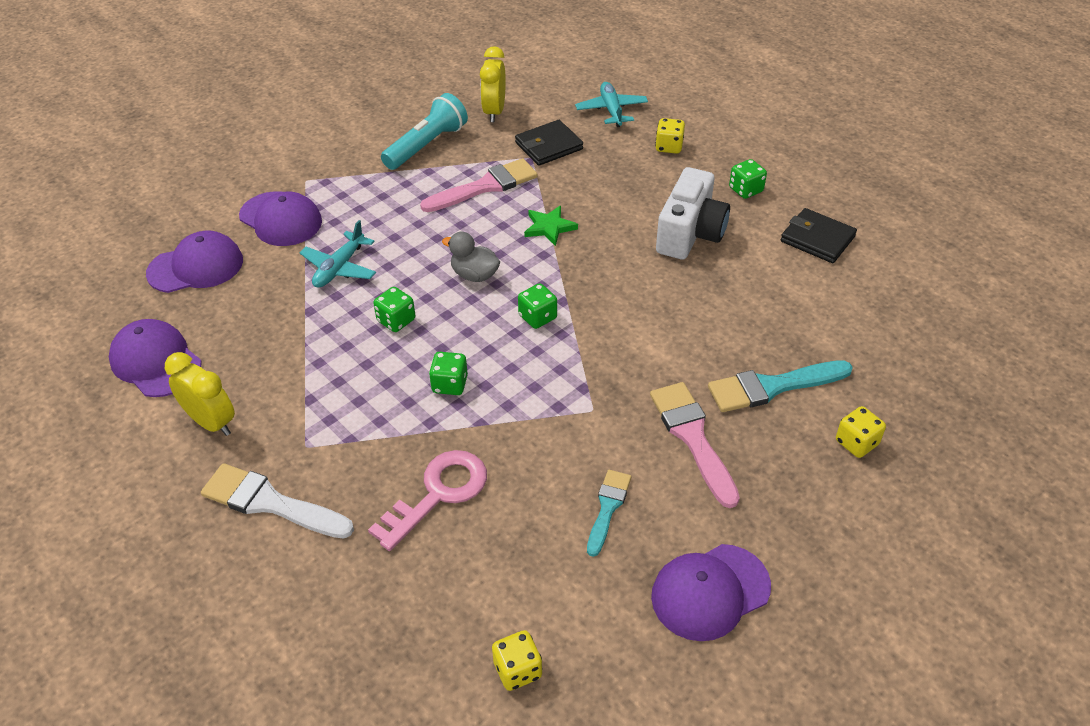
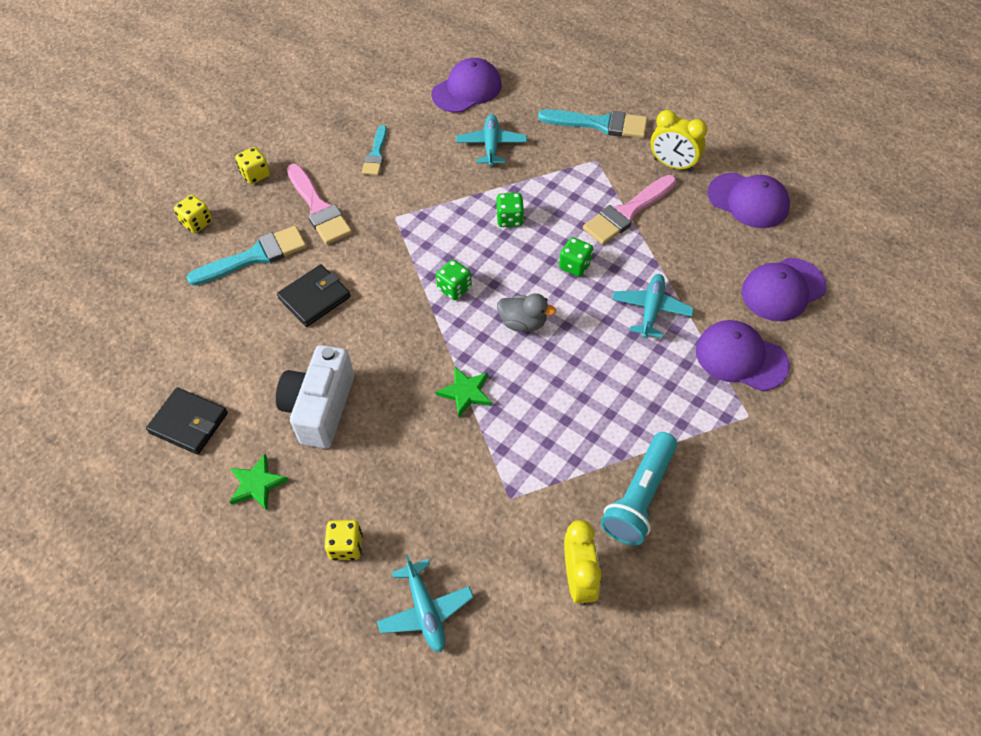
camera: 170 degrees right, 10 degrees up
(271, 503) = (599, 124): white brush -> turquoise brush
(438, 494) = (491, 145): pink key -> turquoise plane
(485, 187) = (549, 439): pink brush -> pink brush (627, 212)
(517, 670) = (416, 70): yellow dice -> yellow dice (255, 174)
(548, 146) = (493, 522): black wallet -> black wallet (315, 298)
(710, 592) = (308, 120): purple cap -> purple cap (467, 89)
(745, 190) = (257, 484): green dice -> green star

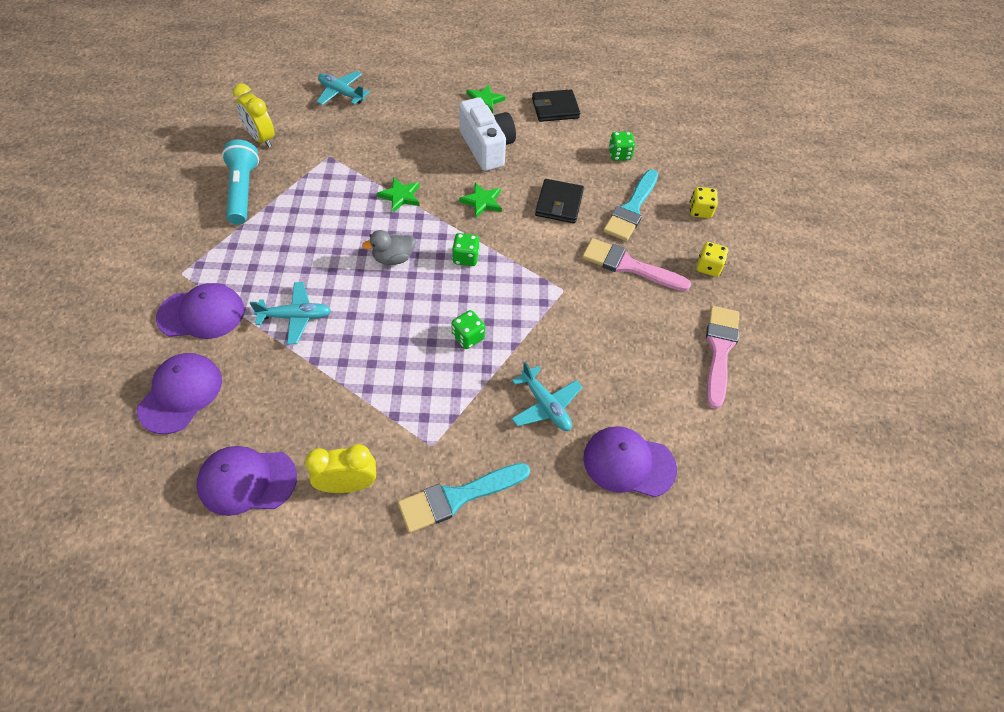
camera: 140 degrees right, 0 degrees up
(346, 546) = (407, 98): yellow dice -> none
(376, 154) = (637, 337): turquoise brush -> none
(387, 340) = (482, 202): none -> green star
(467, 89) = (628, 463): purple cap -> purple cap turned 90 degrees clockwise
(575, 266) = (382, 323): green dice -> green dice (619, 155)
(627, 212) = (365, 400): pink brush -> pink brush (719, 350)
(651, 310) = (295, 317): turquoise plane -> turquoise plane turned 75 degrees counterclockwise

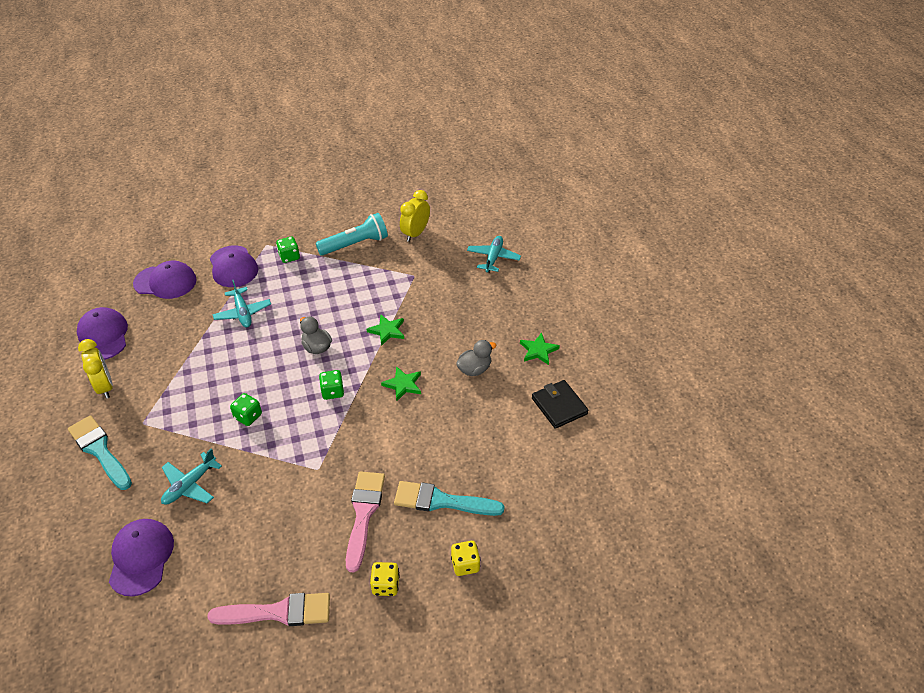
camera: 75 degrees right, 10 degrees down
(486, 147) = (474, 369): white camera -> grey duck
(559, 203) = (424, 440): black wallet -> none
(619, 155) = (517, 475): green dice -> green dice (289, 257)

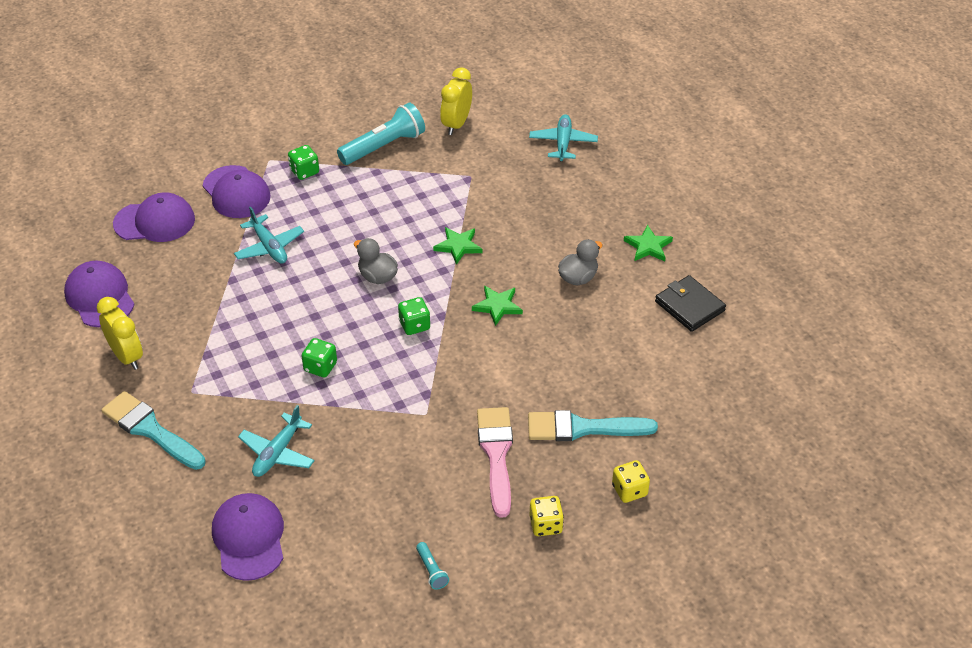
camera: 10 degrees left, 0 degrees up
(278, 612) = (431, 570): pink brush -> turquoise flashlight

